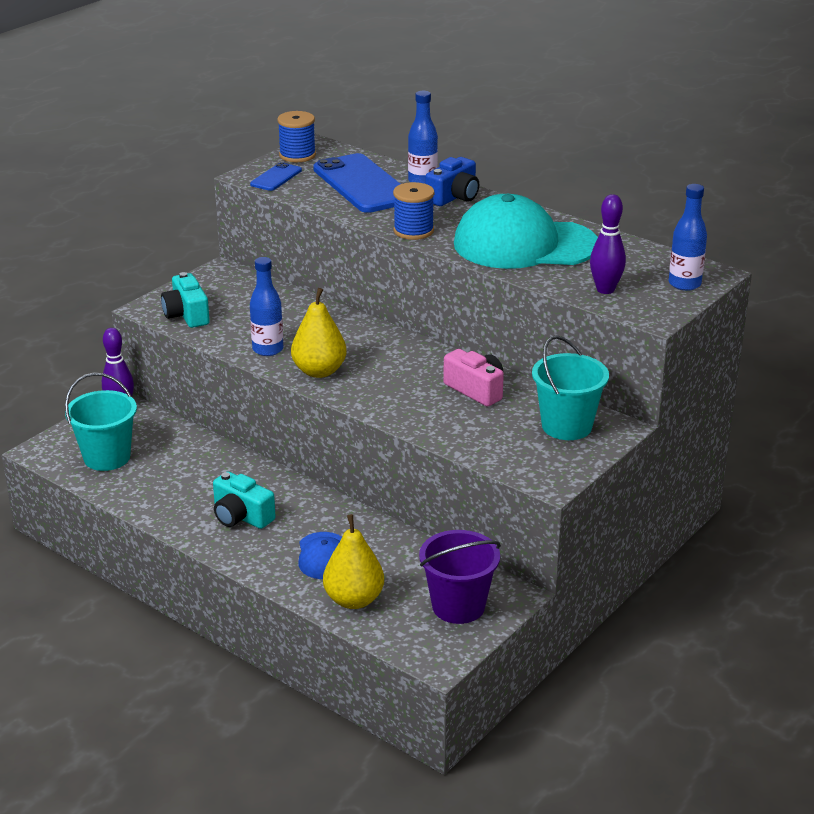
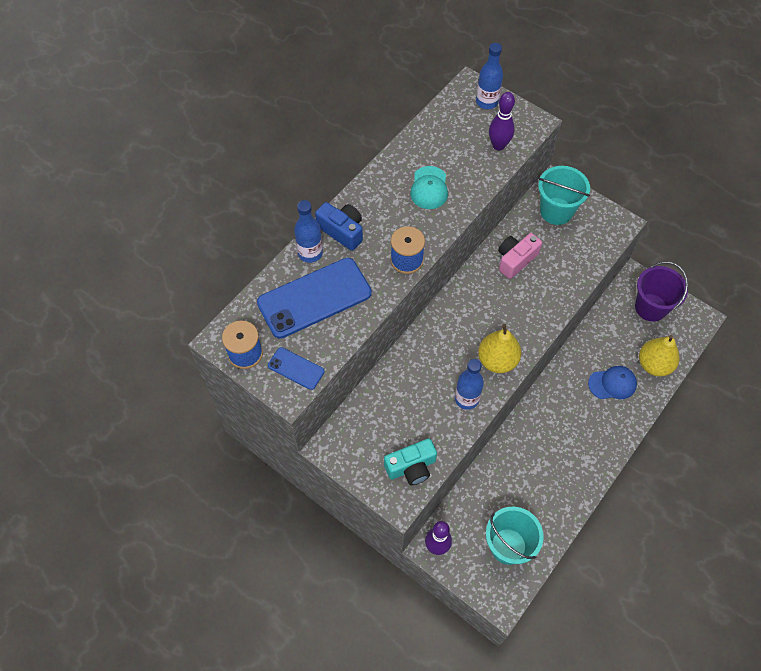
camera: 90 degrees left, 30 degrees up
(241, 516) = (574, 439): turquoise camera -> none
(524, 244) = (429, 188): turquoise cap -> turquoise cap, size x0.47

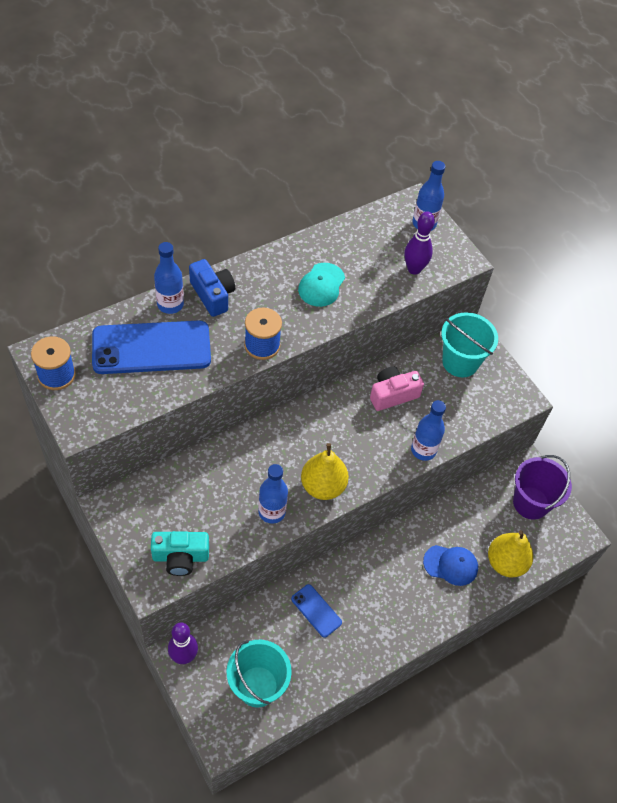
camera: 15 degrees right, 5 degrees down
(296, 368) = (97, 407): blue phone -> blue phone (316, 610)
(563, 298) = (423, 450): none -> blue bottle

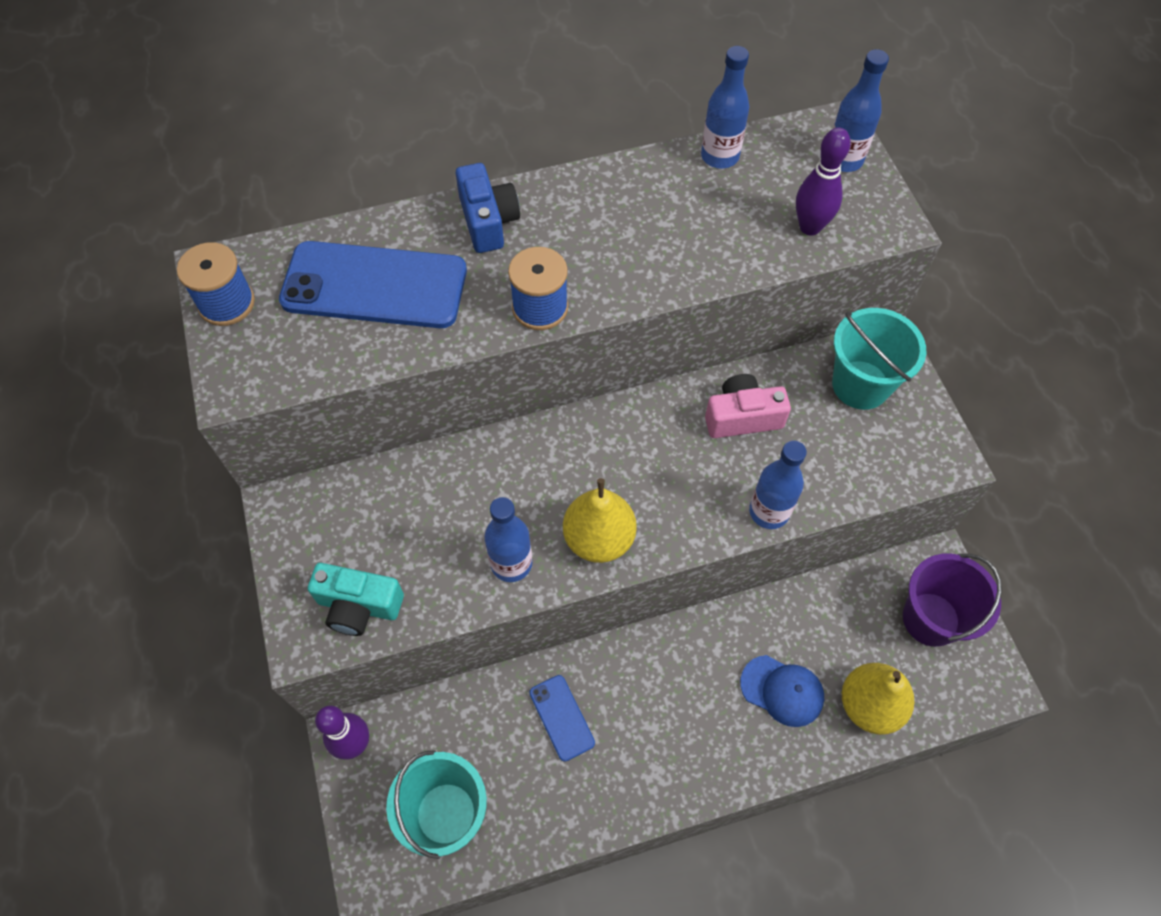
camera: 20 degrees right, 5 degrees up
(170, 304) = (421, 226): blue bottle -> blue bottle (719, 156)
(321, 285) = (657, 230): turquoise cap -> none

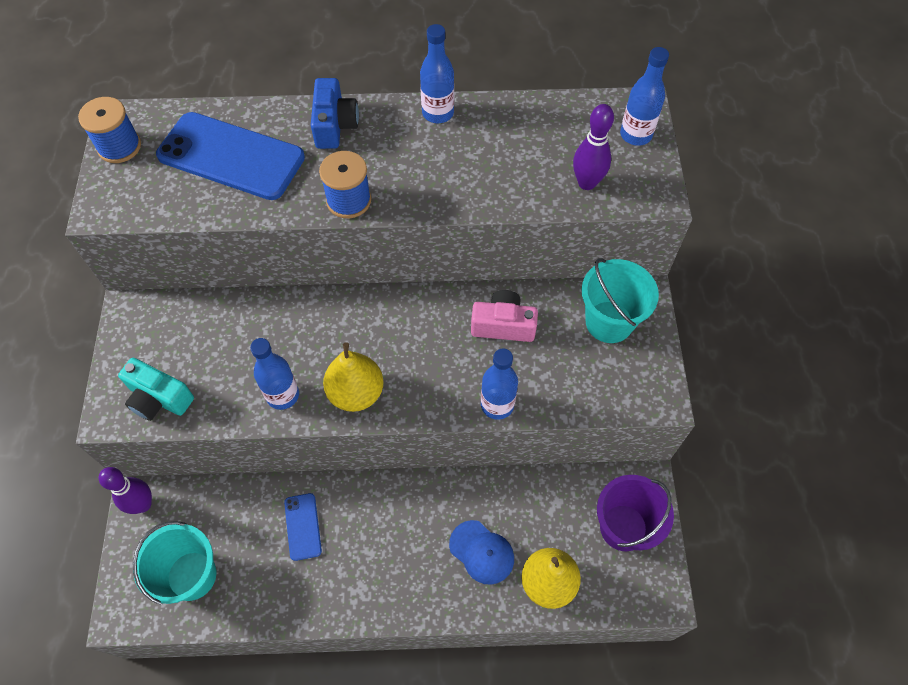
camera: 15 degrees right, 0 degrees up
(719, 156) = (535, 112): blue bottle -> blue bottle (438, 113)

